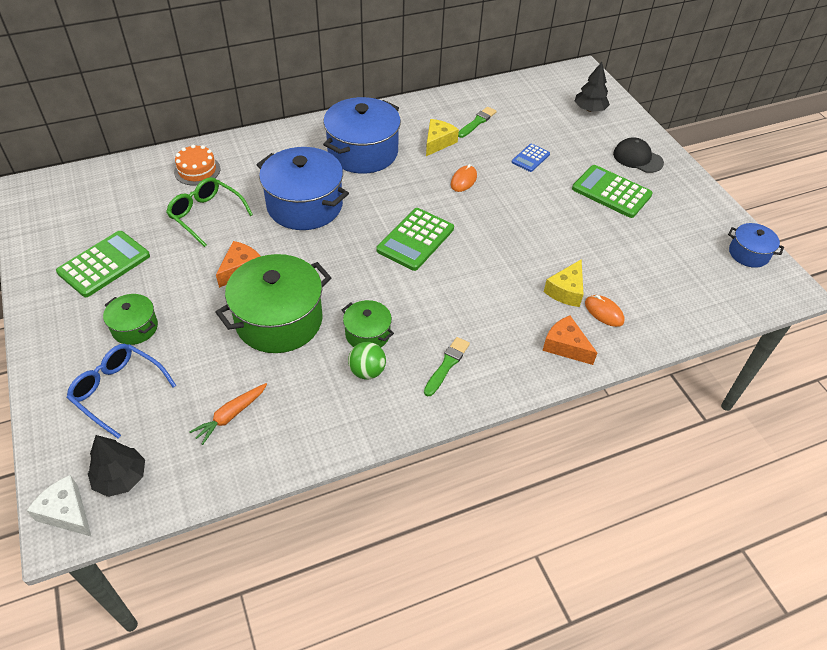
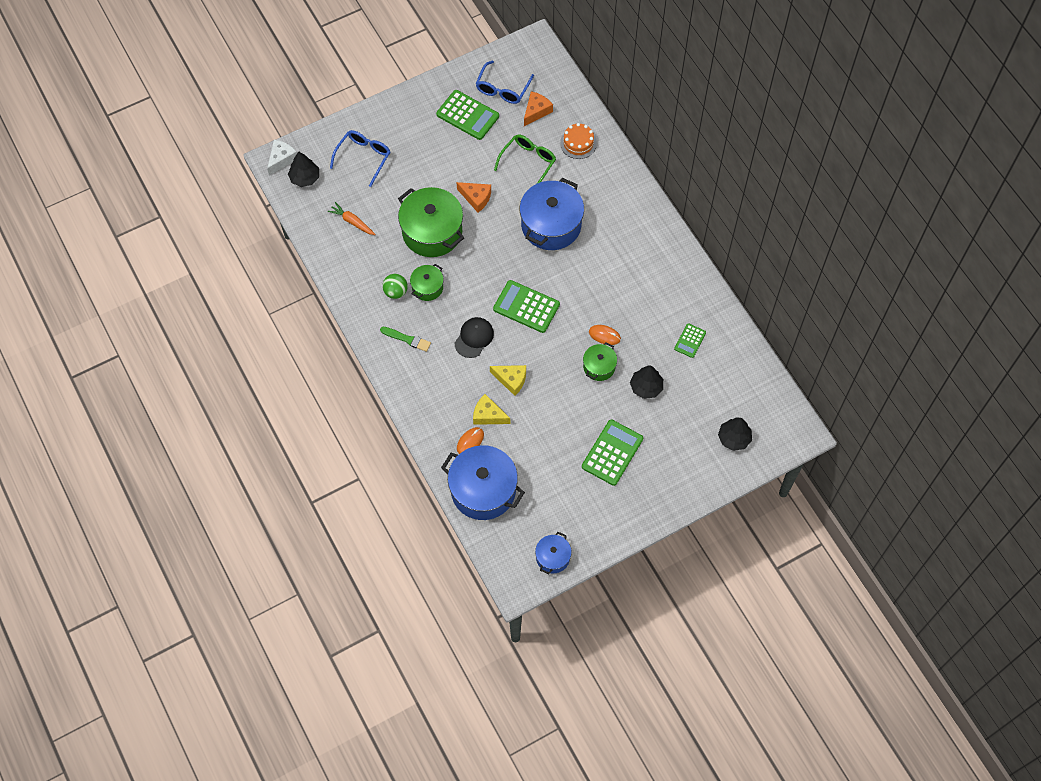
camera: 85 degrees right, 15 degrees up
(81, 226) = (502, 89): none -> blue glasses
(135, 328) = (414, 151): green pot -> green pot (599, 367)
(363, 152) = (626, 255): blue pot -> blue pot (483, 490)
(438, 142) = (652, 311): yellow cheese -> yellow cheese (511, 380)
(477, 122) = (690, 340): green brush -> green calculator
(530, 158) = (646, 387): blue calculator -> black tree
(565, 346) = (433, 414): orange cheese -> orange cheese (536, 111)
(637, 158) = (665, 477): black cap -> black cap (474, 338)

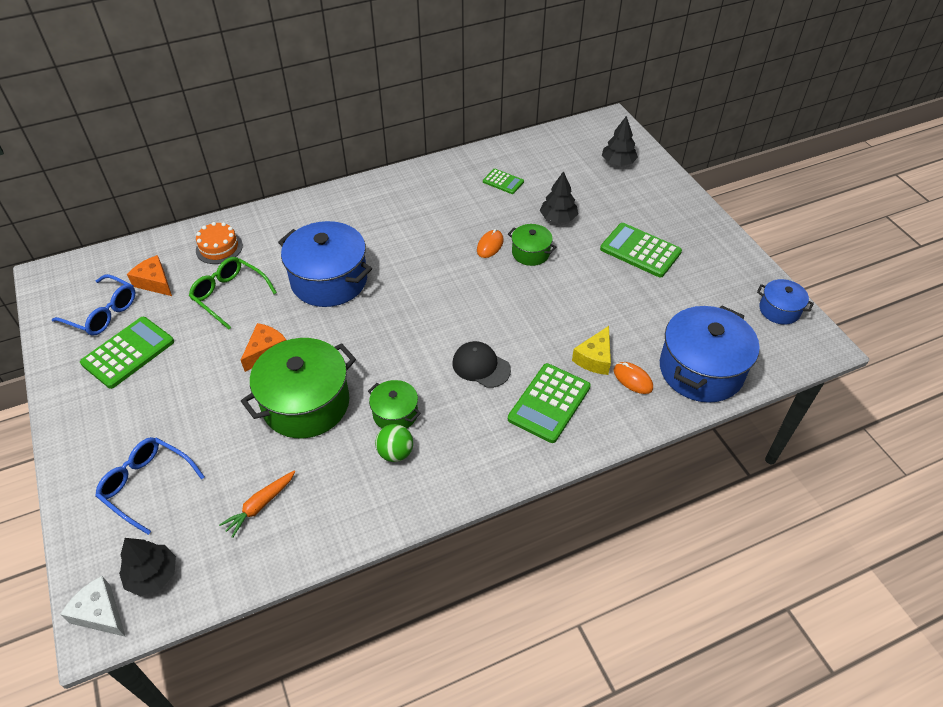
camera: 85 degrees left, 15 degrees down
(407, 339) = (475, 442): green brush -> none
(511, 380) = (545, 332): yellow cheese -> none
(526, 307) = (442, 311): green calculator -> green calculator (549, 403)

